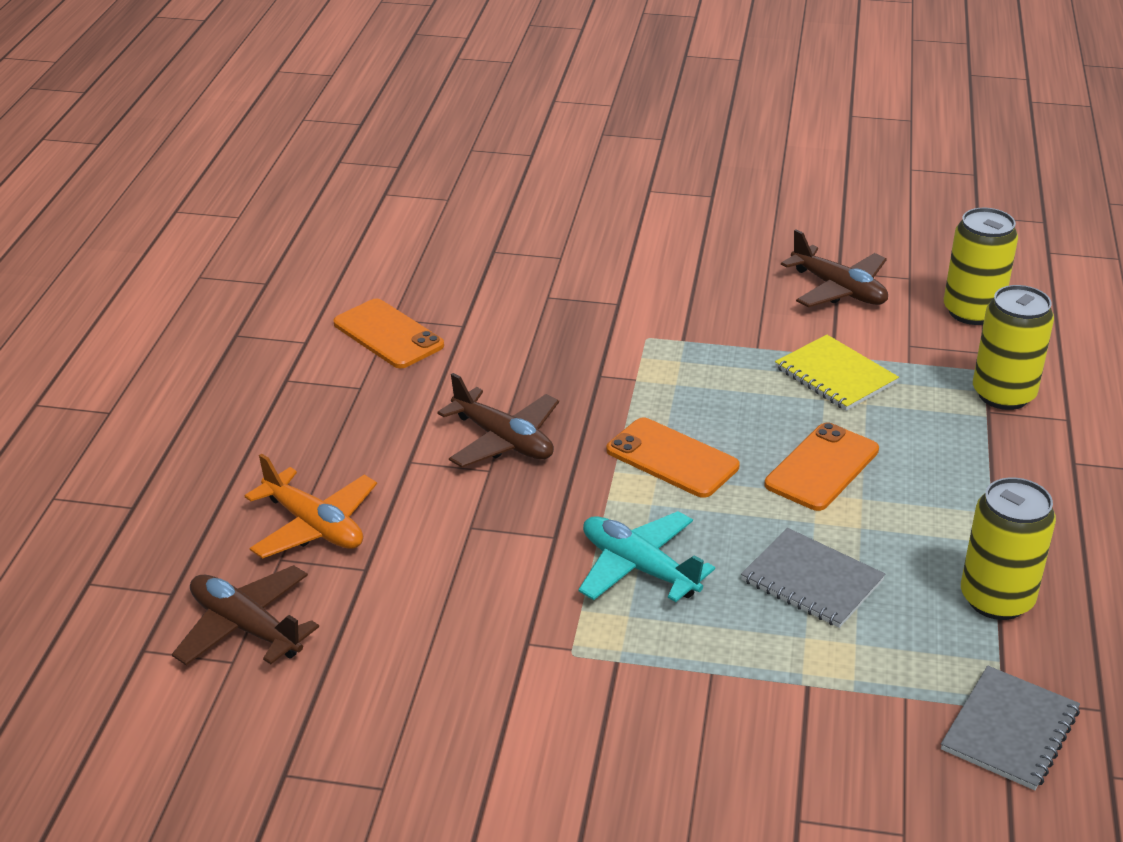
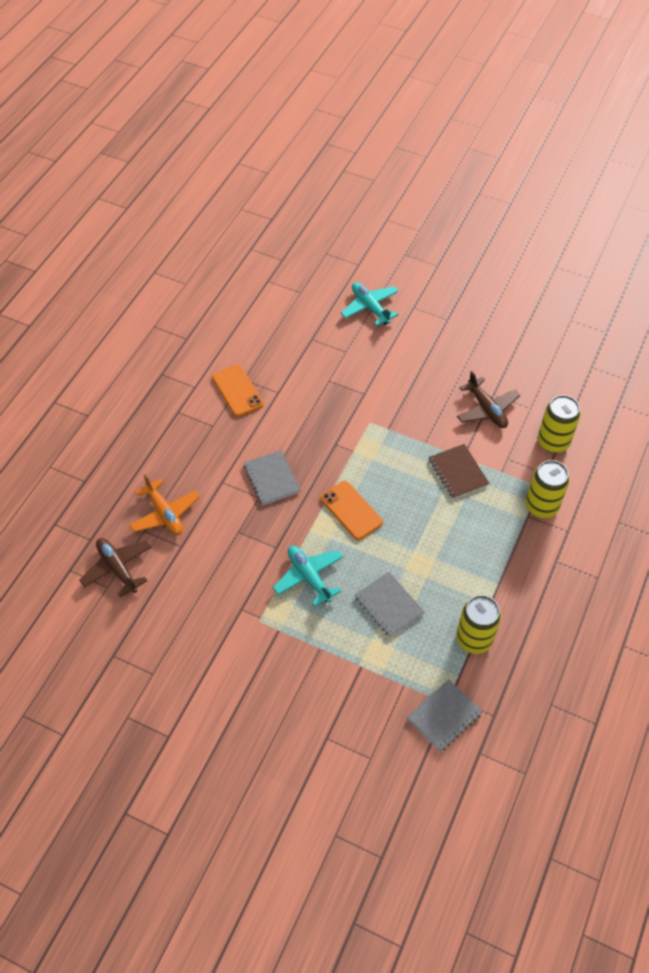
camera: 15 degrees right, 20 degrees up
(503, 440) = (271, 478): brown plane -> grey notebook
(576, 200) = (370, 307): none -> turquoise plane
(821, 467) = (424, 534): orange phone -> none
(835, 375) = (458, 472): yellow notebook -> brown notebook

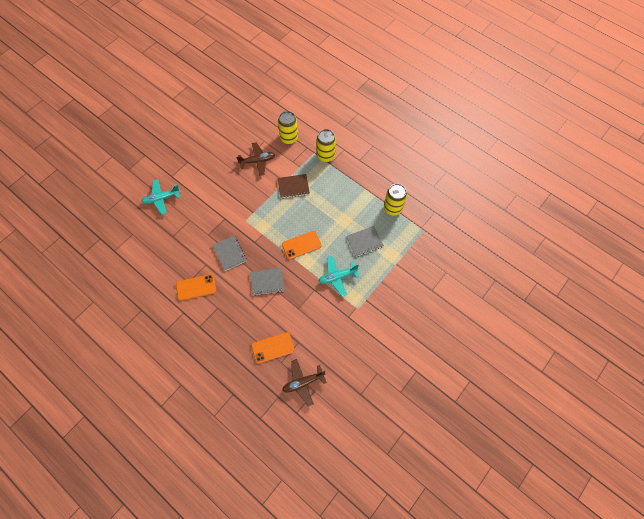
camera: 75 degrees left, 10 degrees up
(165, 513) = (272, 348): orange plane -> orange phone
(444, 716) = (430, 233): grey notebook -> grey notebook (229, 253)

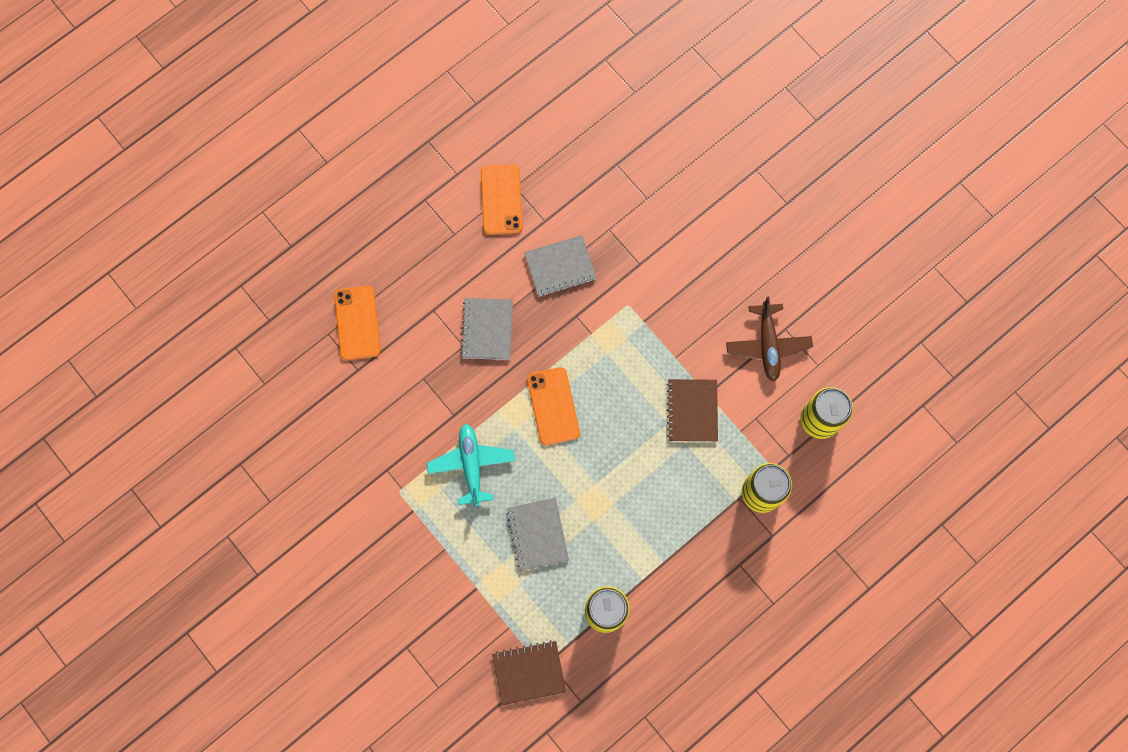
camera: 100 degrees right, 10 degrees up
(161, 198) = (705, 148): turquoise plane -> none
(303, 382) = (283, 367): brown plane -> none
(428, 235) = (529, 673): none -> brown notebook

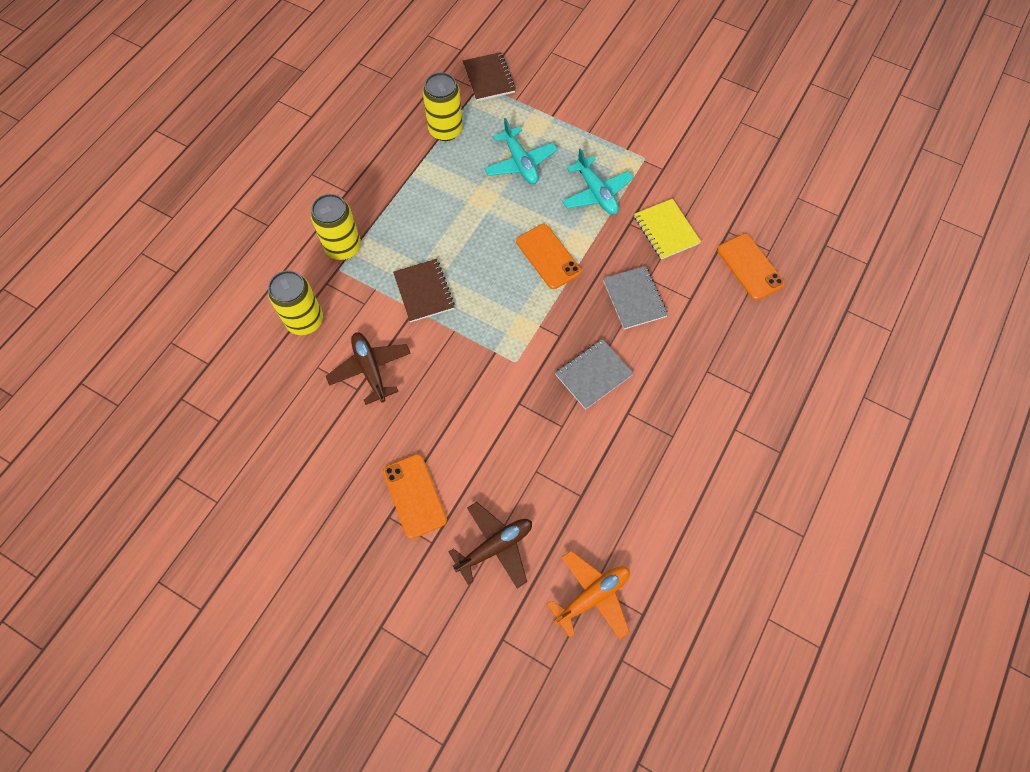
camera: 160 degrees right, 10 degrees down
(419, 394) = (666, 230): none -> yellow notebook
(501, 200) = (679, 419): orange phone -> orange phone (414, 495)
(529, 673) = (488, 78): brown notebook -> brown notebook turned 75 degrees counterclockwise
(538, 534) = (520, 163): grey notebook -> turquoise plane
(639, 85) = (592, 596): none -> orange plane
(704, 149) = (495, 547): none -> brown plane

